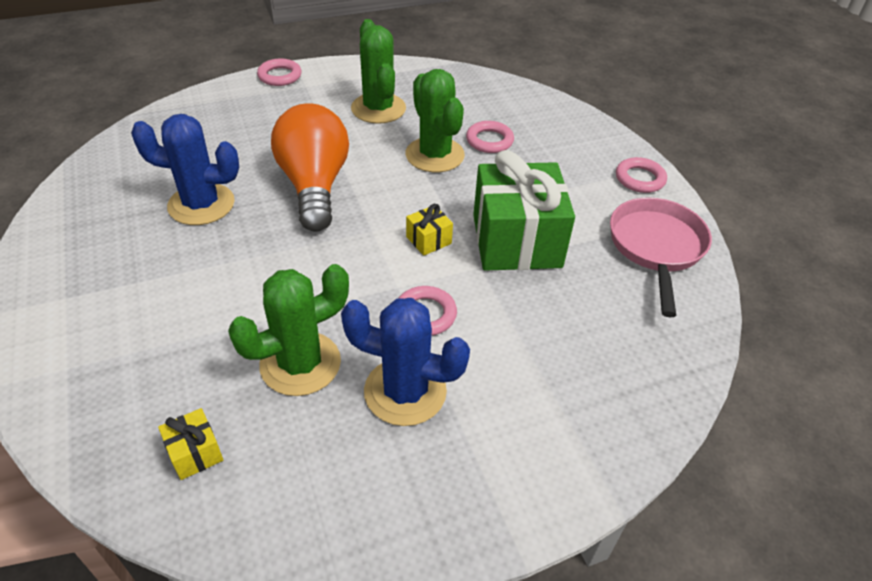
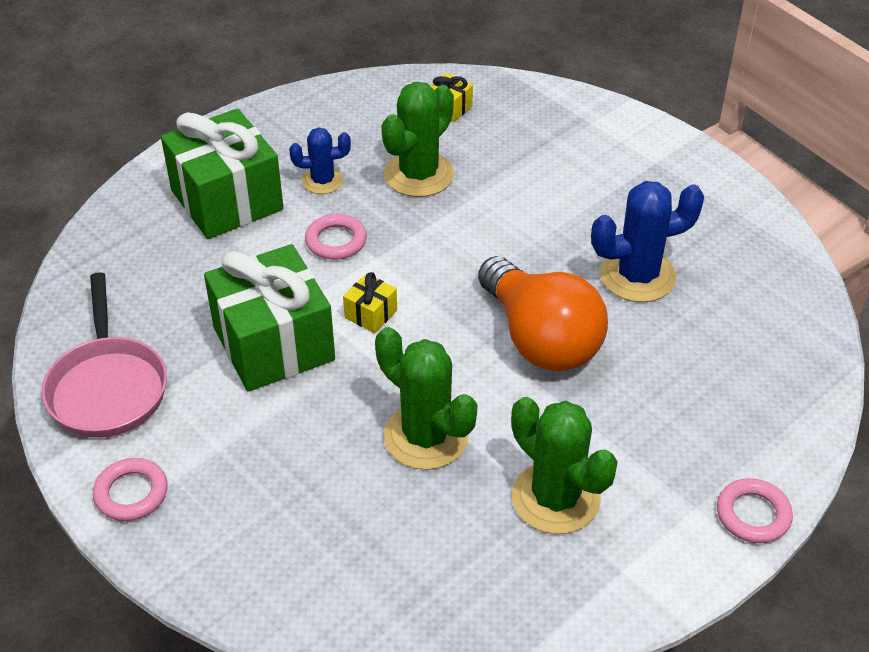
camera: 160 degrees right, 0 degrees up
(405, 391) = (322, 181): blue cactus -> blue cactus, size x0.59
(489, 140) = (363, 491): pink ring -> none
(518, 402) = (227, 200): none -> green gift

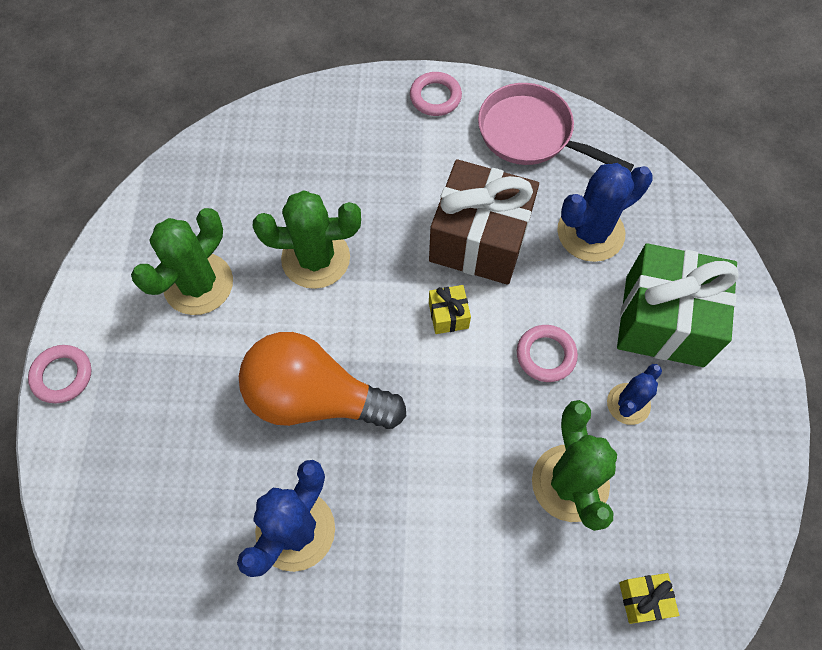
camera: 135 degrees right, 20 degrees up
(185, 283) = (590, 232): none -> blue cactus
(273, 344) = (479, 240): green gift -> brown gift
(555, 498) = (198, 284): green cactus -> green cactus turned 60 degrees counterclockwise

